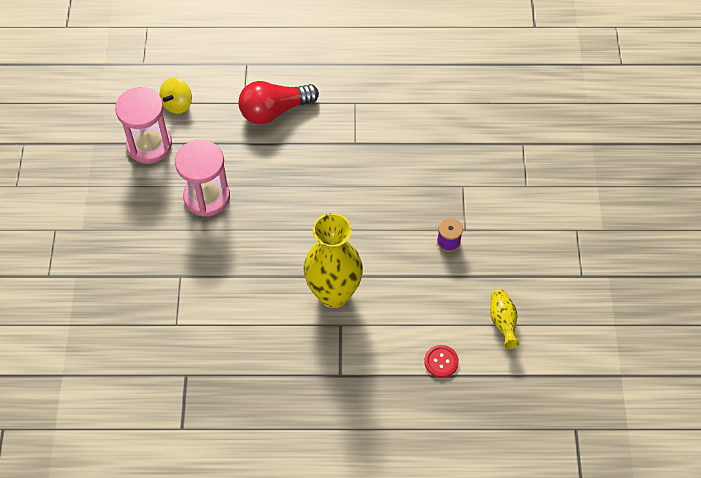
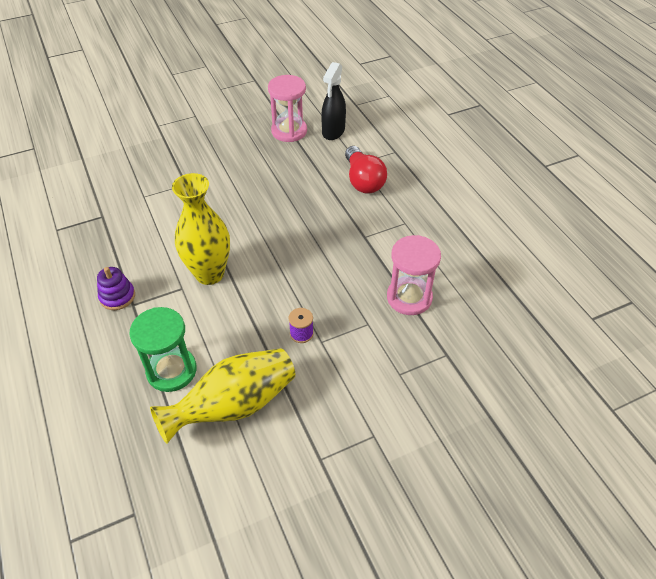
camera: 65 degrees right, 10 degrees down
(177, 104) = (333, 131): yellow spinning top -> black spray bottle
(207, 197) = (261, 173): pink hourglass -> pink hourglass (409, 297)
(274, 111) = (363, 180): red light bulb -> red light bulb turned 150 degrees counterclockwise
(321, 387) = (117, 296): none -> purple stacking toy
(441, 361) = (171, 371): red button -> green hourglass
(503, 322) = (234, 406): yellow vase -> yellow vase, size x2.19

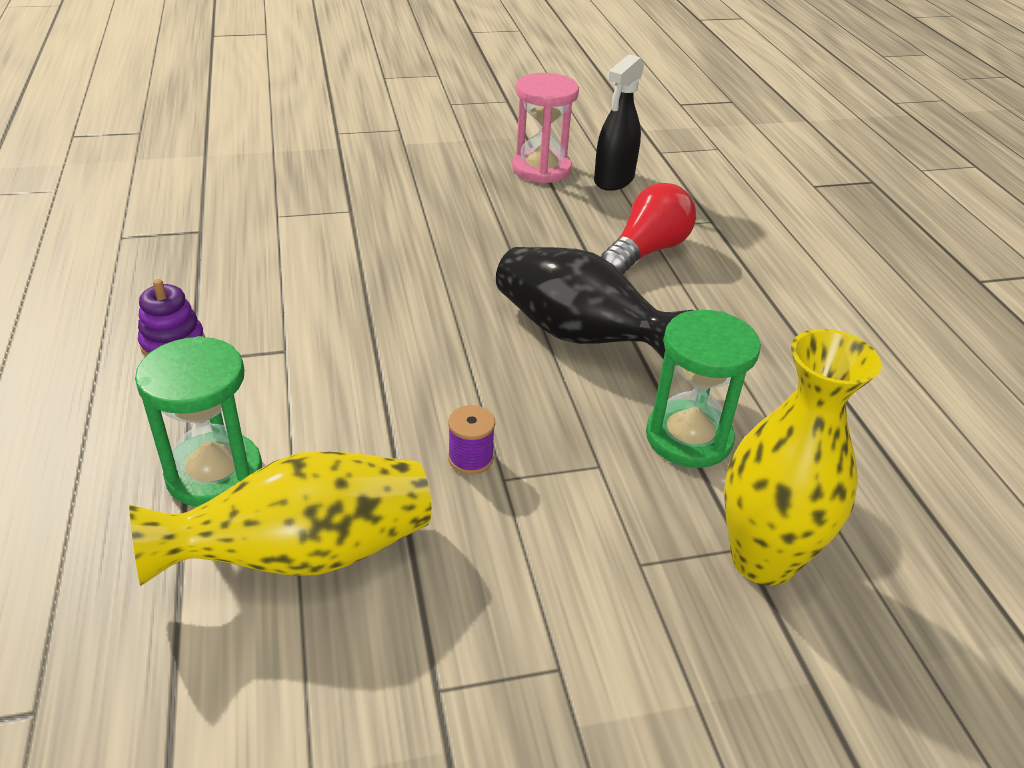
camera: 10 degrees right, 10 degrees down
(209, 274) = (340, 338): yellow vase -> yellow vase (763, 559)
(339, 246) = (580, 336): none -> black vase
(363, 180) = (646, 251): red light bulb -> red light bulb turned 135 degrees counterclockwise
(409, 297) = (688, 437): pink hourglass -> green hourglass

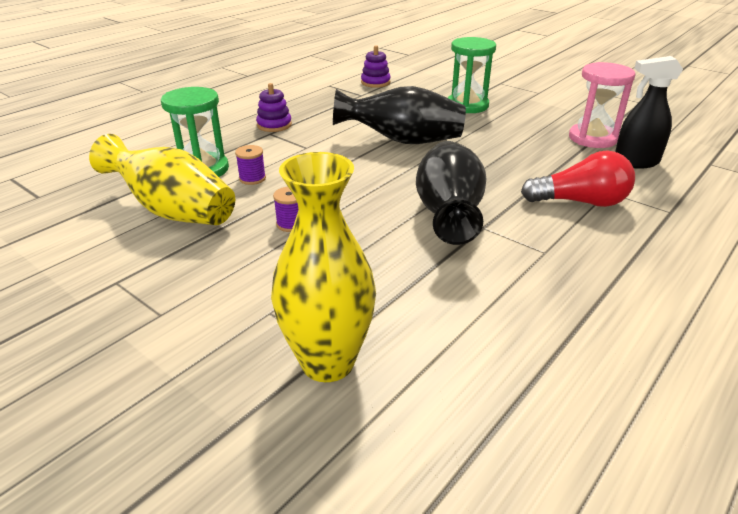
camera: 55 degrees right, 5 degrees down
(182, 201) = (375, 82): none -> purple stacking toy
(309, 437) = (252, 178): none -> purple spool
(380, 273) = (402, 141): none -> black vase
(688, 437) = (409, 288): green hourglass -> green hourglass (467, 105)

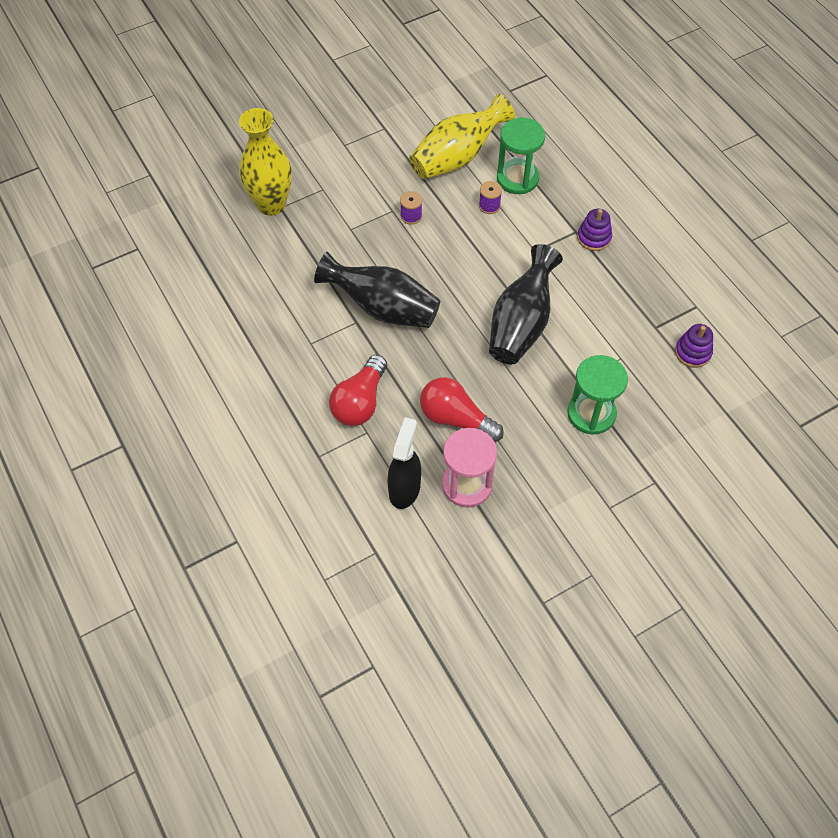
camera: 110 degrees right, 25 degrees up
(537, 152) = (456, 419): none -> red light bulb

